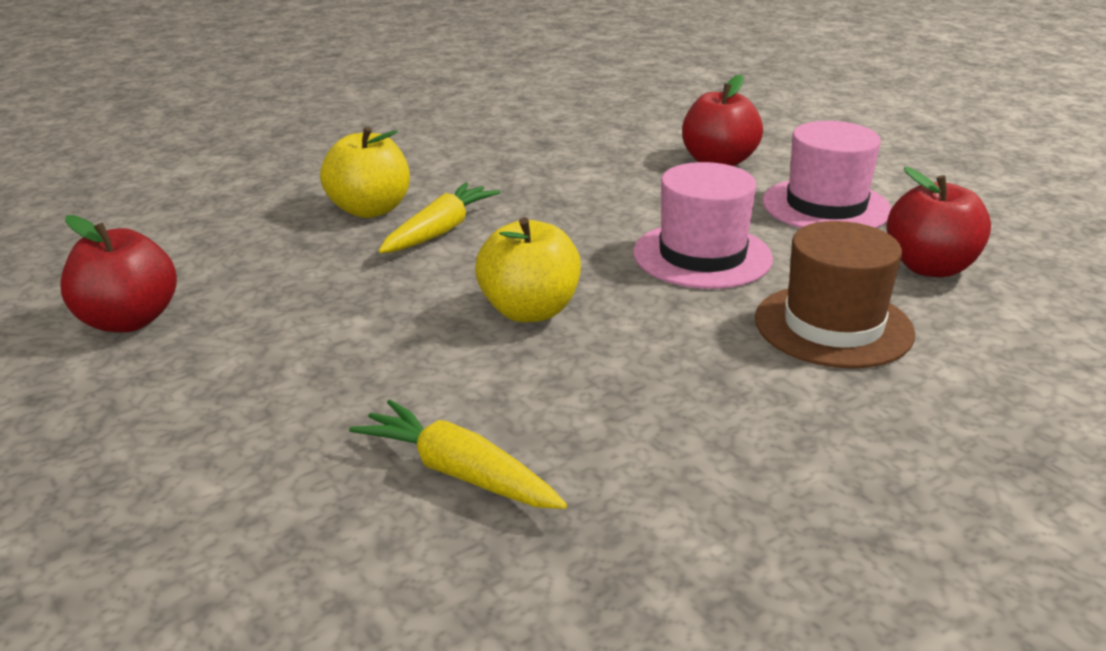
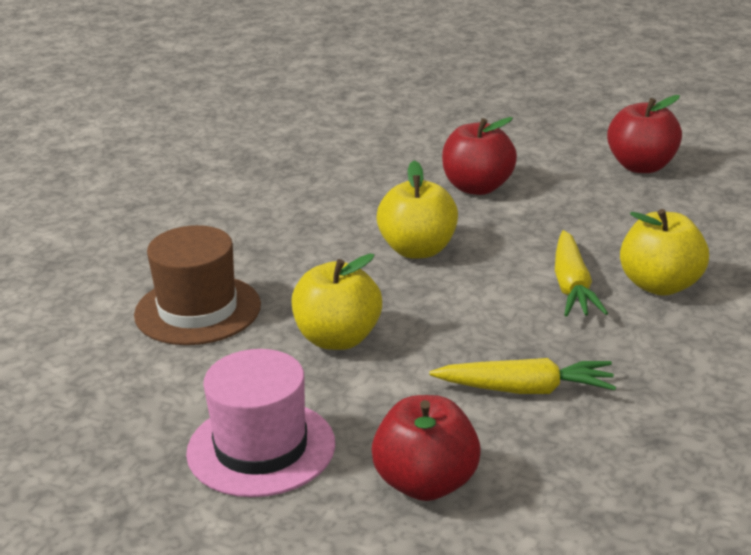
camera: 150 degrees right, 0 degrees up
(458, 473) = (353, 168): yellow carrot -> yellow carrot (526, 390)
(702, 256) = (338, 339): pink hat -> yellow apple
(930, 267) = (133, 397): red apple -> red apple (477, 187)

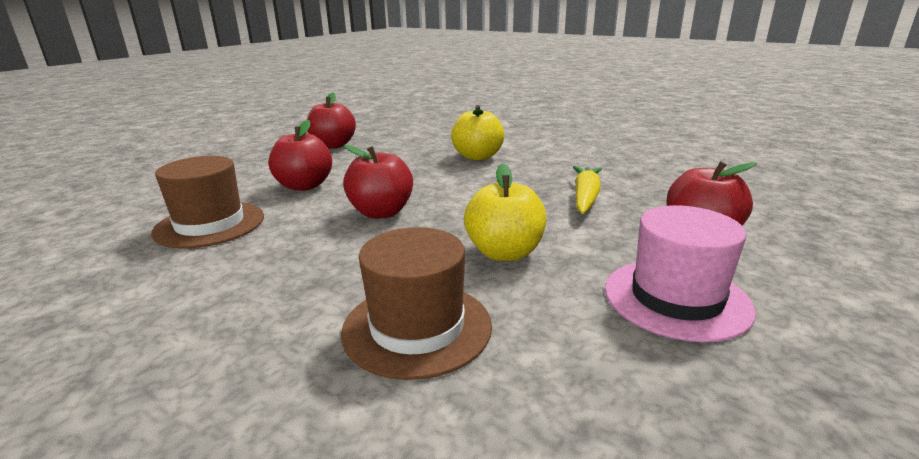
camera: 80 degrees left, 5 degrees down
(358, 170) = (210, 224): none -> brown hat
(418, 250) = (381, 212): yellow apple -> red apple
(572, 286) = (466, 174): yellow carrot -> none

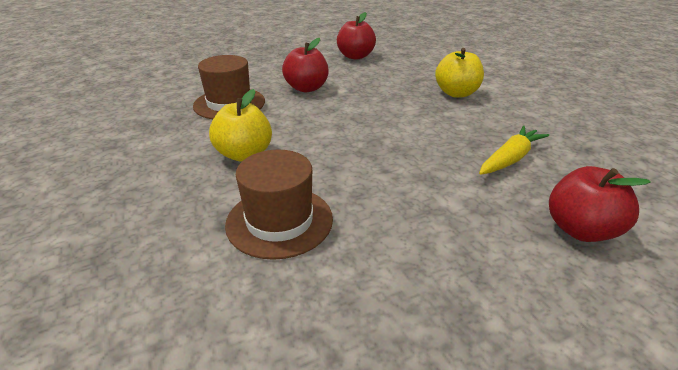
camera: 30 degrees right, 10 degrees up
(381, 212) = (336, 125): red apple -> none
(504, 253) = (390, 187): yellow apple -> yellow apple (244, 154)
(676, 298) = (485, 276): pink hat -> none

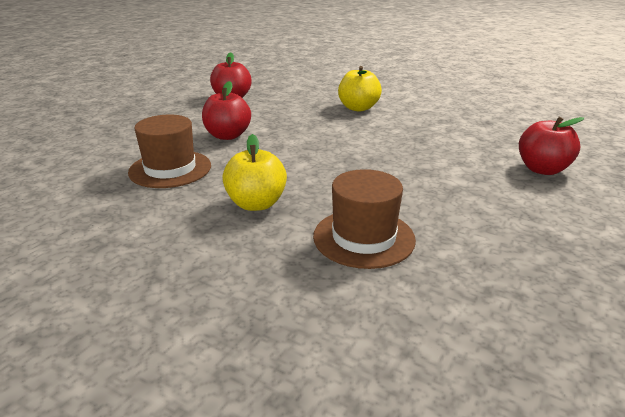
camera: 35 degrees left, 5 degrees down
(510, 159) = (453, 142): yellow carrot -> none

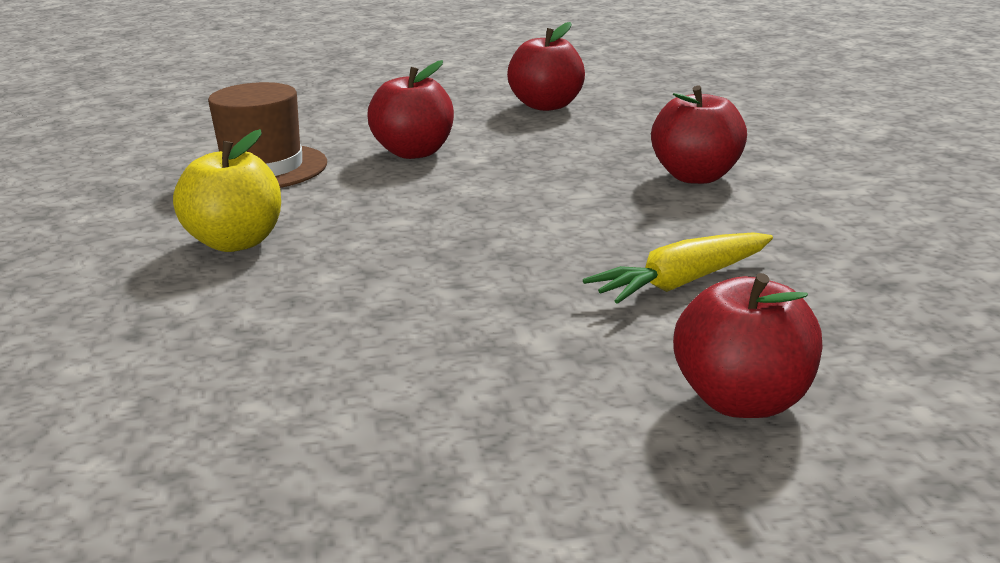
camera: 50 degrees right, 5 degrees down
(358, 108) = (696, 176): yellow apple -> red apple
(363, 238) = (227, 336): brown hat -> none
(444, 144) = (681, 283): none -> yellow carrot

